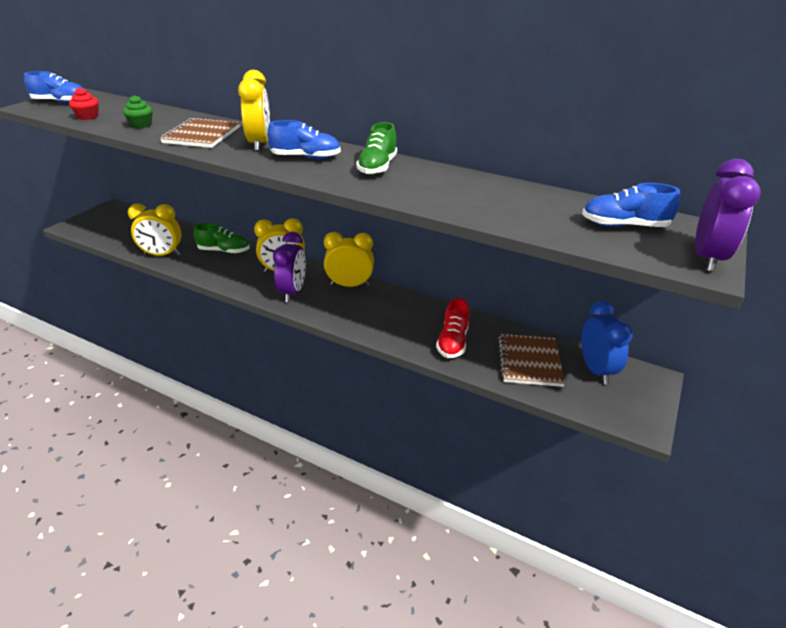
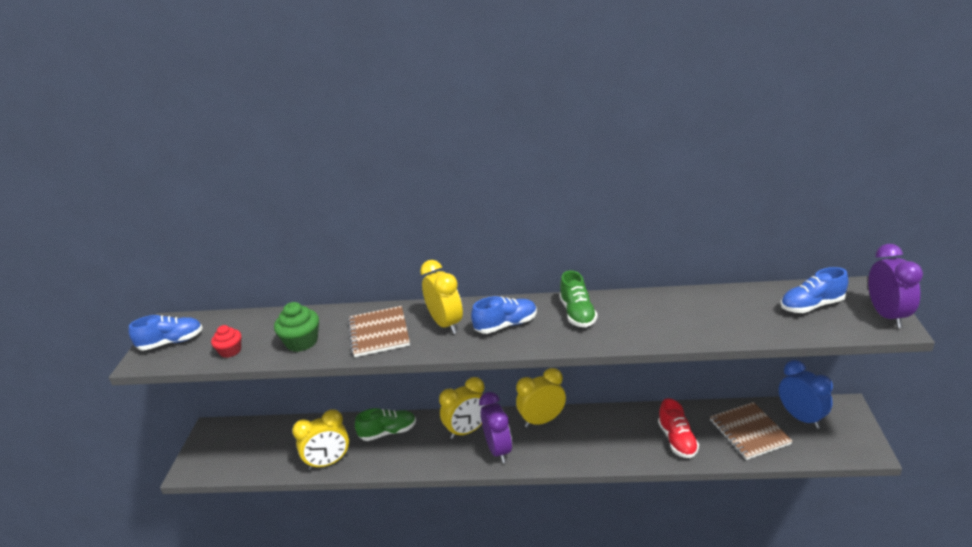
camera: 20 degrees left, 5 degrees down
(141, 125) = (302, 342): green cupcake -> green cupcake, size x1.51

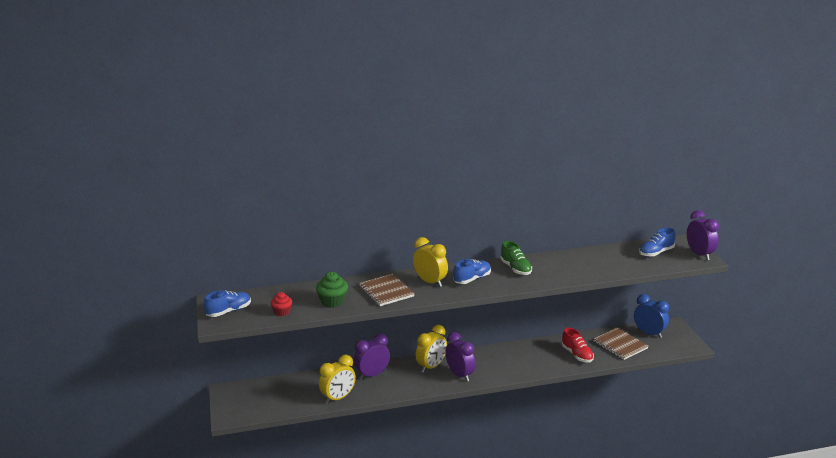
camera: 20 degrees left, 5 degrees down
(388, 432) = (372, 375): green shoe -> purple clock
(542, 421) = (482, 354): yellow clock -> none

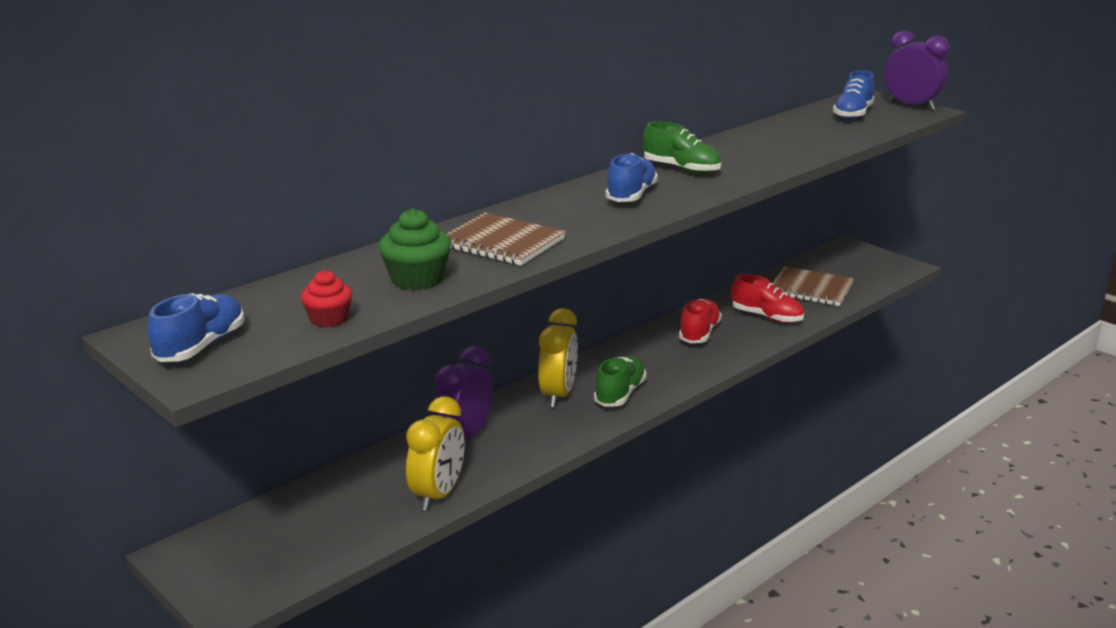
camera: 30 degrees left, 0 degrees up
(430, 282) = (564, 214): yellow clock -> none
(460, 375) = (620, 394): purple clock -> green shoe
(531, 354) = (699, 333): none -> red shoe
(649, 333) = (831, 265): blue clock -> none

